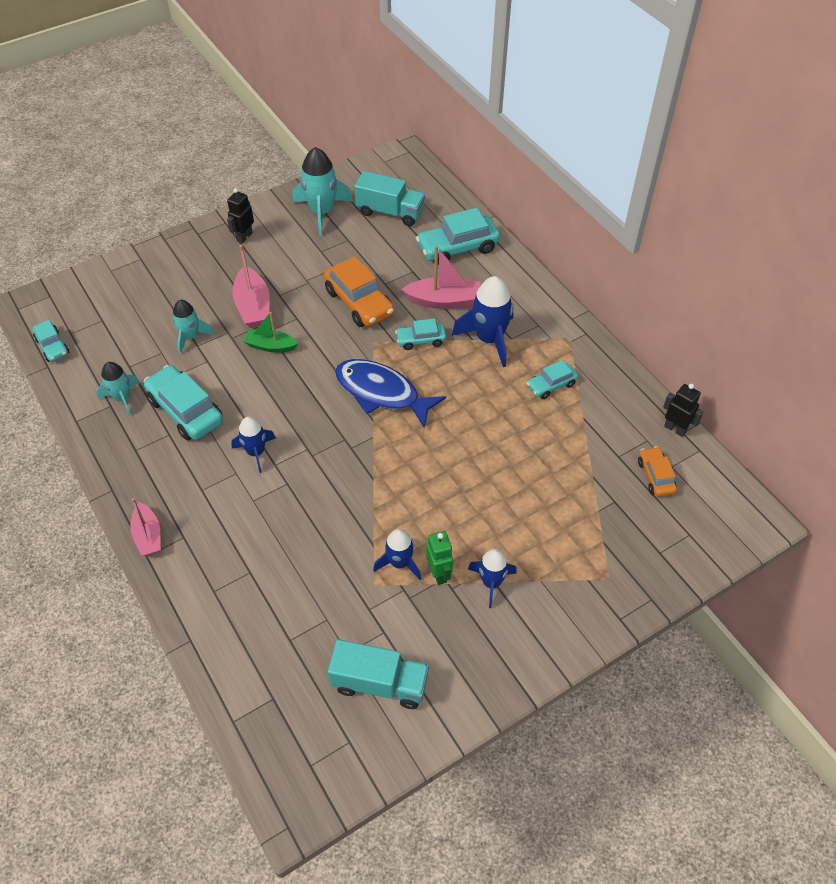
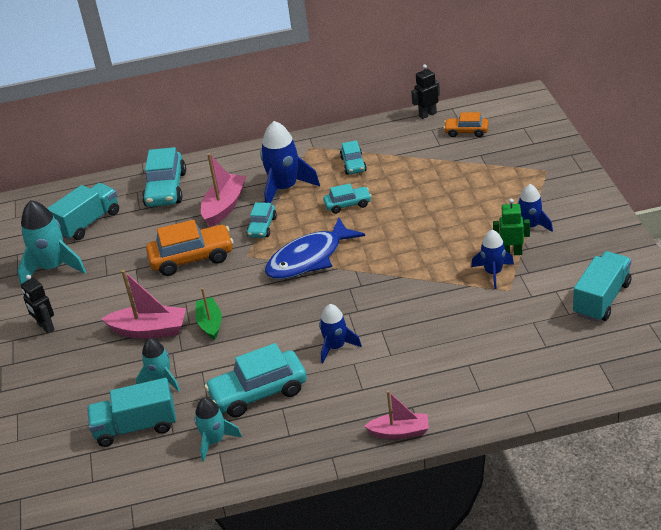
camera: 65 degrees left, 15 degrees down
(53, 346) = (103, 498): turquoise car -> turquoise car (348, 204)
(133, 339) = (136, 427): none -> turquoise truck
(270, 346) = (210, 323): green boat -> green boat turned 135 degrees clockwise

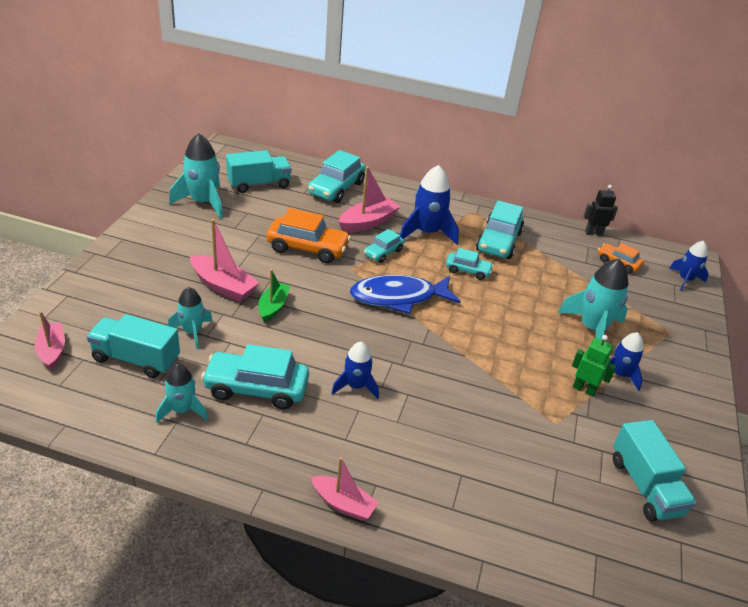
camera: 20 degrees right, 0 degrees up
(45, 327) = (154, 242): black robot -> none
(55, 461) = (52, 350): none -> pink boat
(353, 164) = (498, 242): turquoise car -> turquoise car, size x1.76
(484, 200) = (592, 329): none -> turquoise rocket
(493, 273) = (552, 398): blue rocket -> blue rocket (685, 280)
(601, 299) = (645, 486): turquoise truck -> turquoise truck turned 105 degrees clockwise

